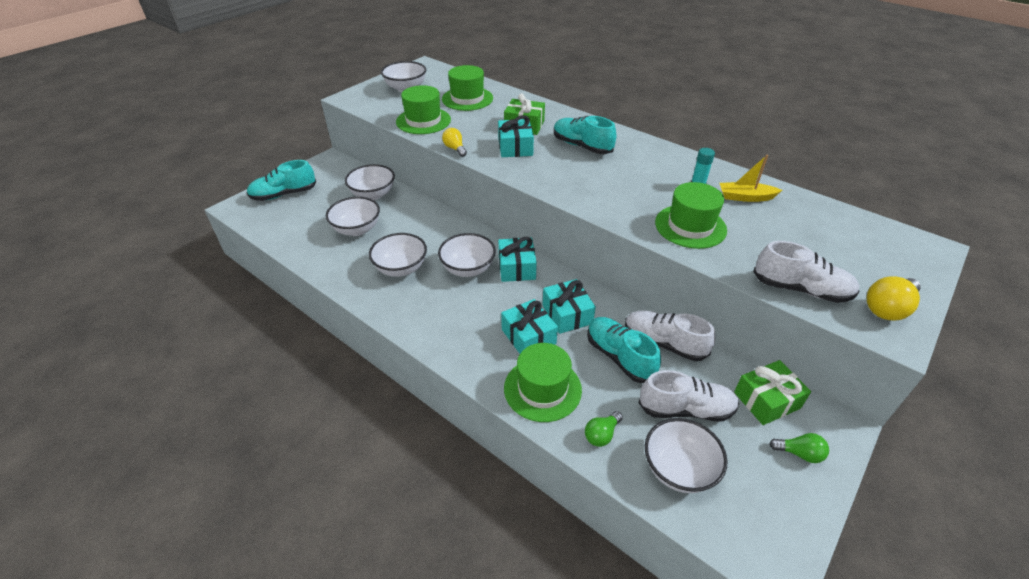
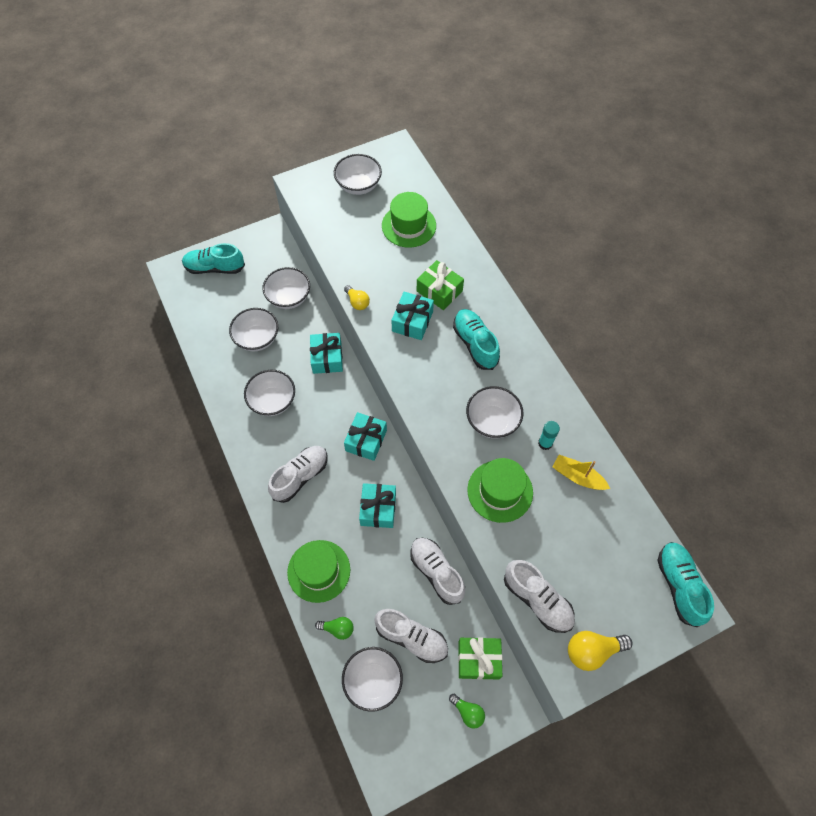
camera: 25 degrees right, 20 degrees up
(423, 121) = (350, 247): green hat -> none
(455, 149) = (357, 302): yellow light bulb -> yellow light bulb turned 150 degrees clockwise
(468, 269) = (326, 425): white bowl -> white bowl (492, 421)
(468, 316) = (300, 477): none -> white shoe
(528, 336) = (335, 517): turquoise gift -> turquoise gift (327, 358)
(601, 434) = (337, 629): green light bulb -> green light bulb turned 150 degrees counterclockwise
(619, 357) = (393, 569): turquoise shoe -> turquoise shoe (679, 586)

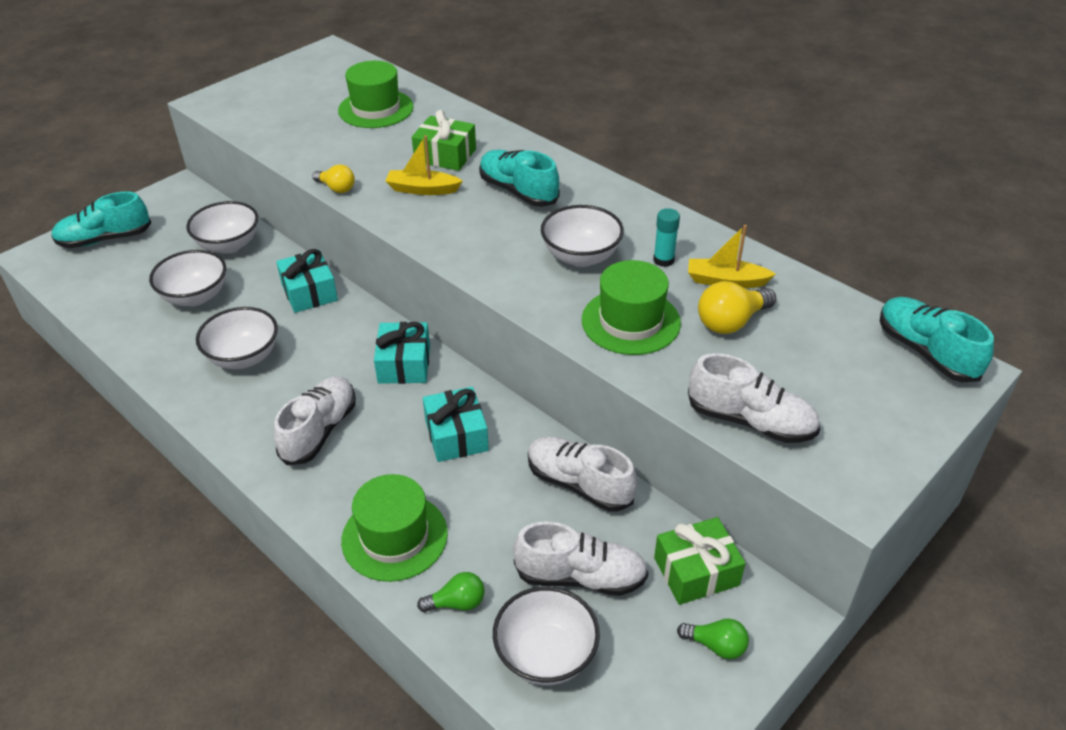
camera: 20 degrees left, 20 degrees down
(358, 186) = (292, 89): white bowl -> none
(412, 321) = (422, 189): turquoise gift -> yellow boat
(592, 651) = (861, 455): yellow light bulb -> yellow light bulb (731, 322)

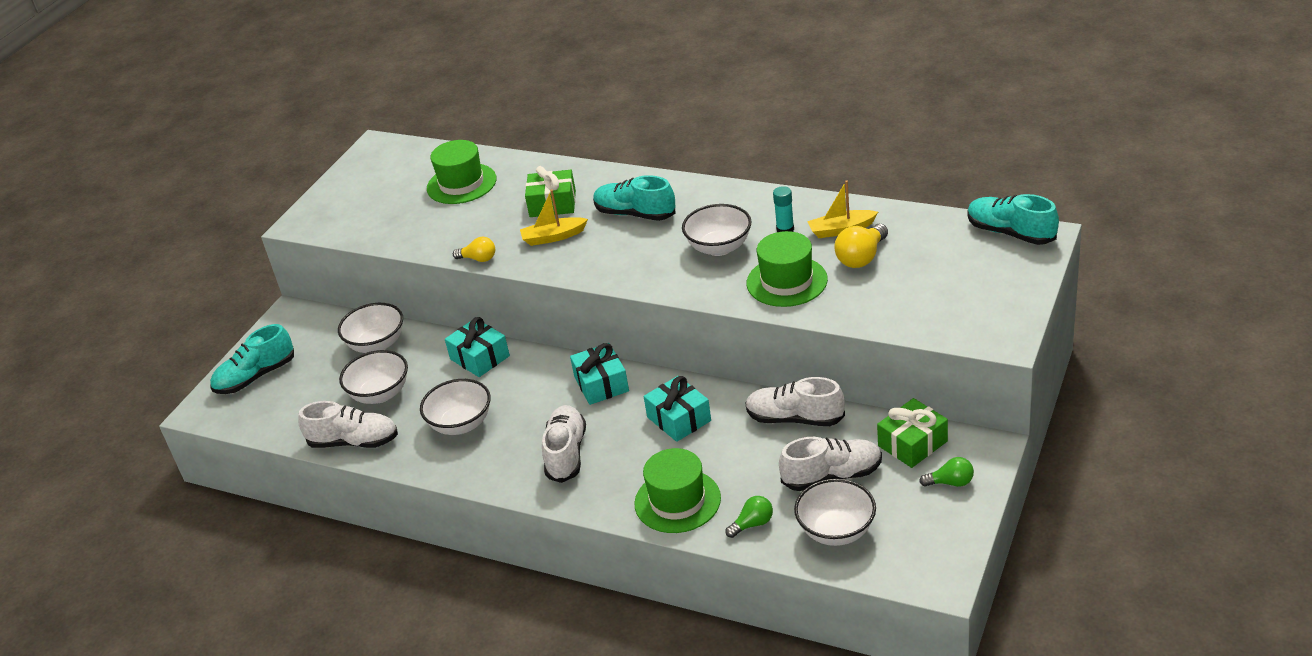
camera: 15 degrees left, 5 degrees down
(750, 421) = (912, 319): white shoe -> white shoe (354, 442)

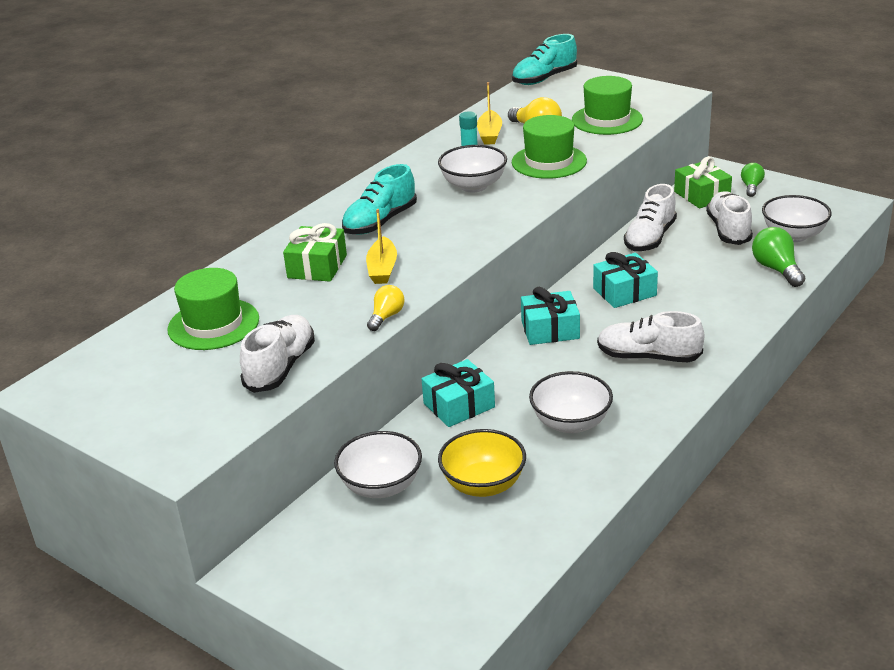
camera: 80 degrees left, 5 degrees down
(256, 377) = (379, 605): turquoise shoe -> none
(354, 442) = (565, 508): white shoe -> white shoe (280, 367)
(380, 394) = (483, 484): white bowl -> yellow bowl
(677, 501) = (737, 301): green hat -> green hat (607, 120)
(752, 524) = (776, 269): green light bulb -> green light bulb, size x1.56

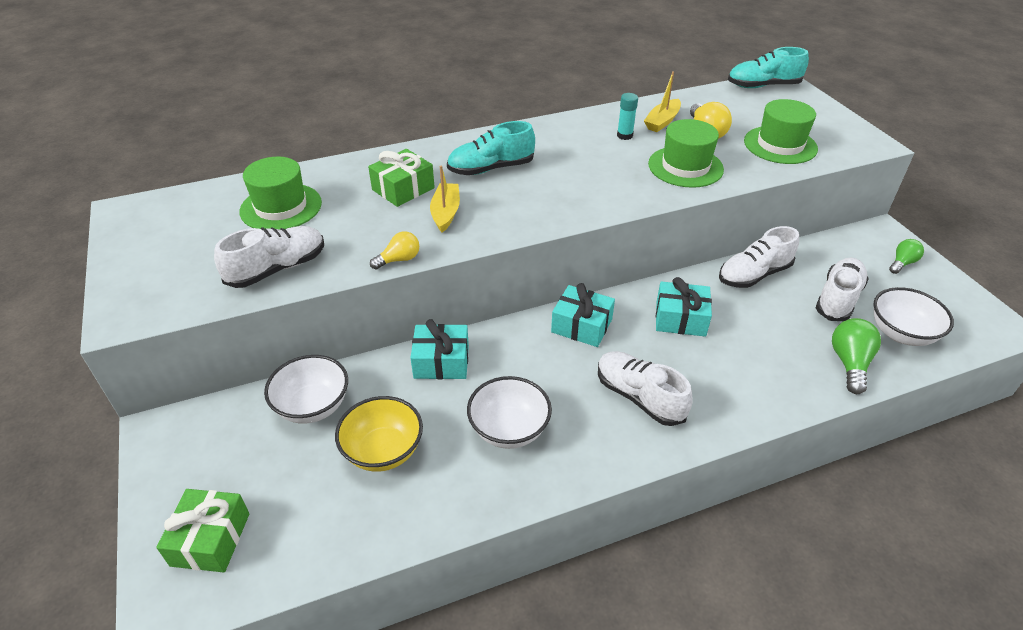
camera: 30 degrees right, 10 degrees up
(382, 269) = (445, 213): yellow boat -> yellow boat turned 150 degrees clockwise
(473, 186) = (598, 165): white bowl -> none
(702, 195) = (844, 251): green gift -> green gift (210, 539)

